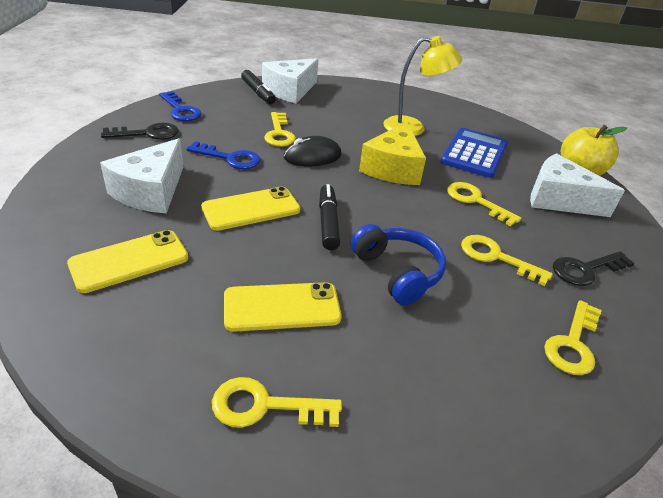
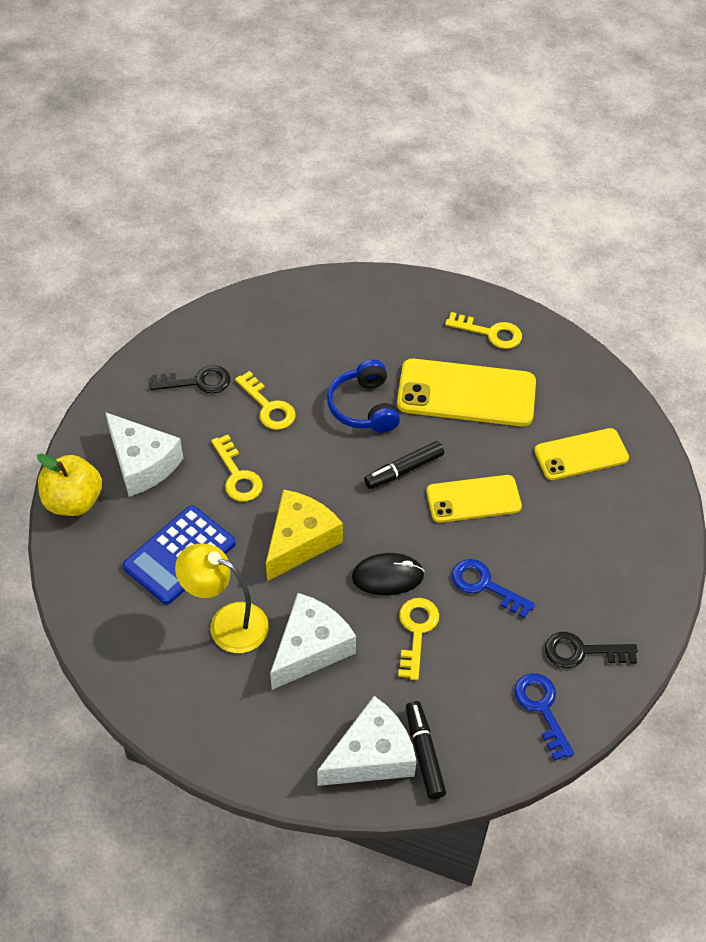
camera: 160 degrees left, 15 degrees up
(151, 191) = (570, 539): white cheese -> white cheese (311, 648)
(282, 307) = (466, 393): yellow phone -> yellow phone, size x1.58
(328, 222) = (404, 470): black marker -> black marker turned 45 degrees clockwise
(573, 344) = (266, 330): yellow key -> none

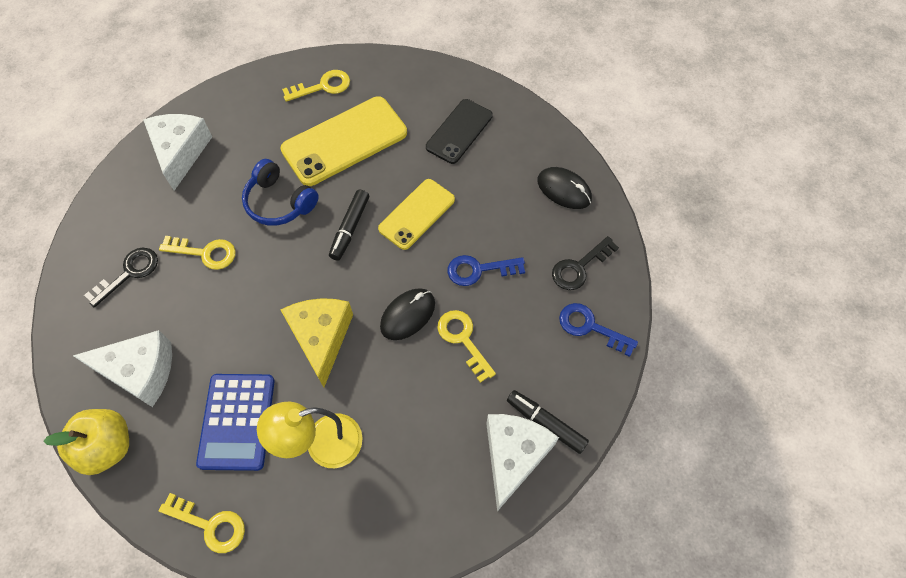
camera: 40 degrees left, 10 degrees up
(237, 475) = (228, 323): yellow key -> yellow key (210, 525)
(311, 648) = (401, 413): white cheese -> white cheese (180, 152)
(581, 454) = (459, 131): yellow phone -> black phone
(634, 575) = (564, 190): none -> black mouse

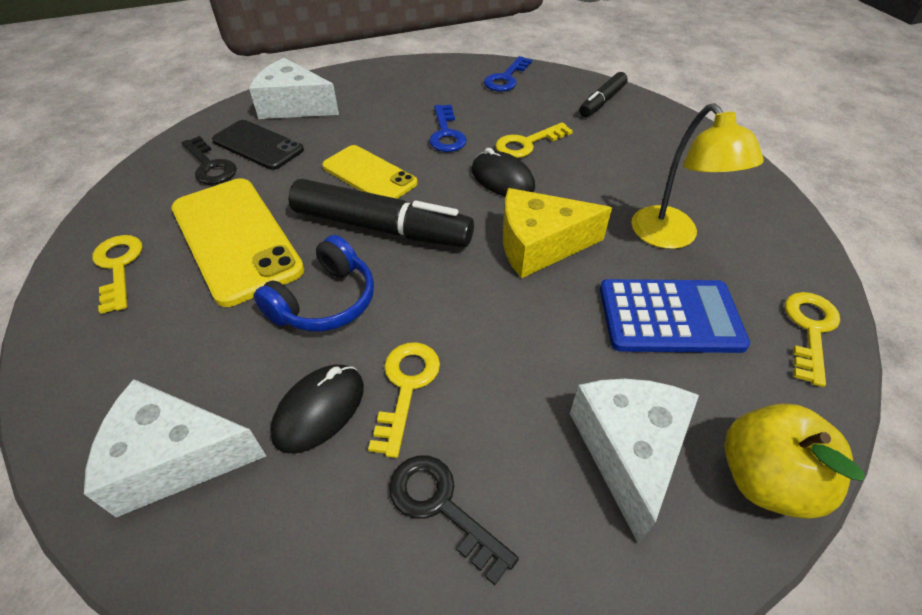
camera: 90 degrees left, 15 degrees down
(350, 228) = (381, 228): black marker -> black marker, size x1.79
(513, 456) = (637, 118): white cheese -> white cheese (294, 106)
(564, 190) = (357, 85): black mouse -> black mouse (319, 410)
(579, 267) = (445, 81): black key -> black key (210, 166)

